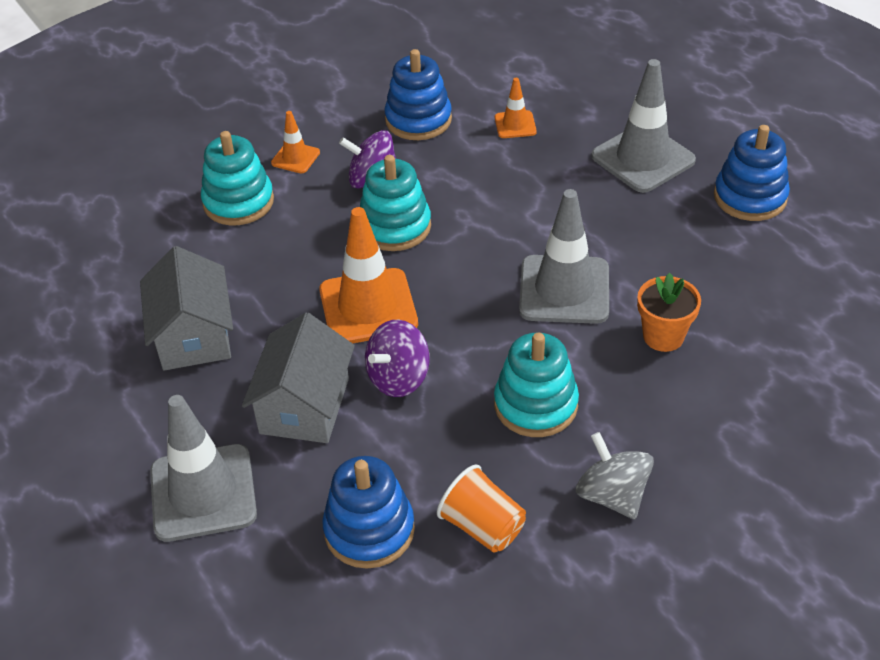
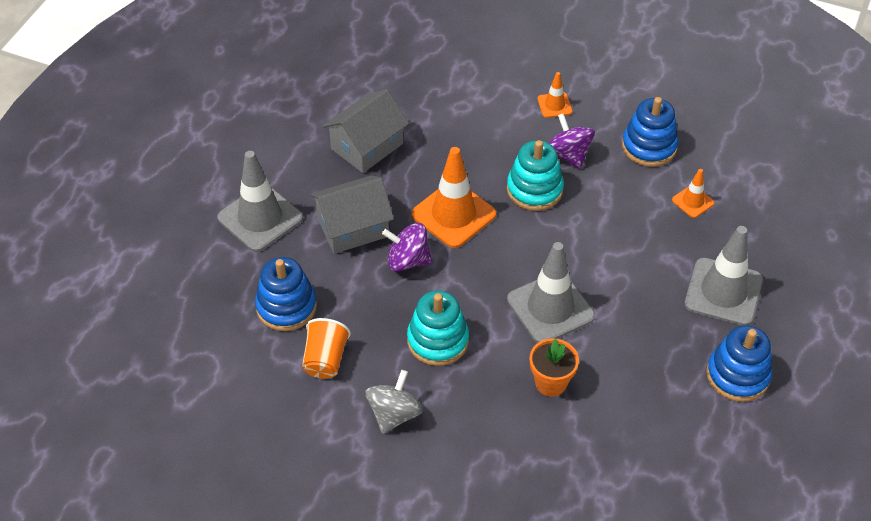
camera: 55 degrees right, 5 degrees up
(238, 202) = (491, 101): turquoise stacking toy -> none

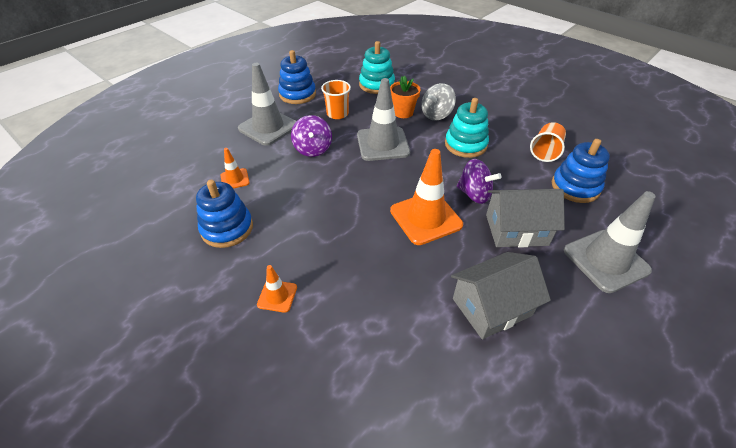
camera: 160 degrees left, 5 degrees down
(394, 414) = (502, 119): grey spinning top -> grey spinning top (436, 114)
(534, 189) = (348, 219): turquoise stacking toy -> turquoise stacking toy (376, 85)
(568, 155) = (300, 241): purple spinning top -> purple spinning top (313, 149)
(647, 349) = (337, 114): none -> orange cup

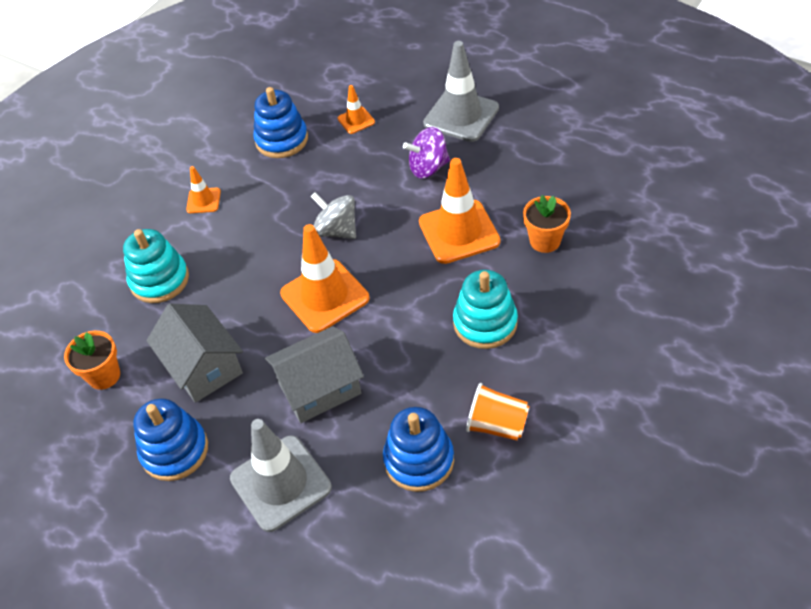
camera: 85 degrees right, 5 degrees up
(297, 94) = (549, 120): blue stacking toy -> blue stacking toy (175, 450)
(337, 114) = (515, 171): orange cup -> none
(376, 85) = (613, 197): turquoise stacking toy -> turquoise stacking toy (159, 280)
(383, 144) = (459, 232): grey traffic cone -> orange traffic cone
(436, 114) = (554, 280): grey spinning top -> grey spinning top (336, 230)
(474, 194) = (377, 340): purple spinning top -> none
(498, 401) = (104, 376): none -> orange flower pot
(516, 230) = (319, 388): grey house -> grey house turned 75 degrees clockwise

